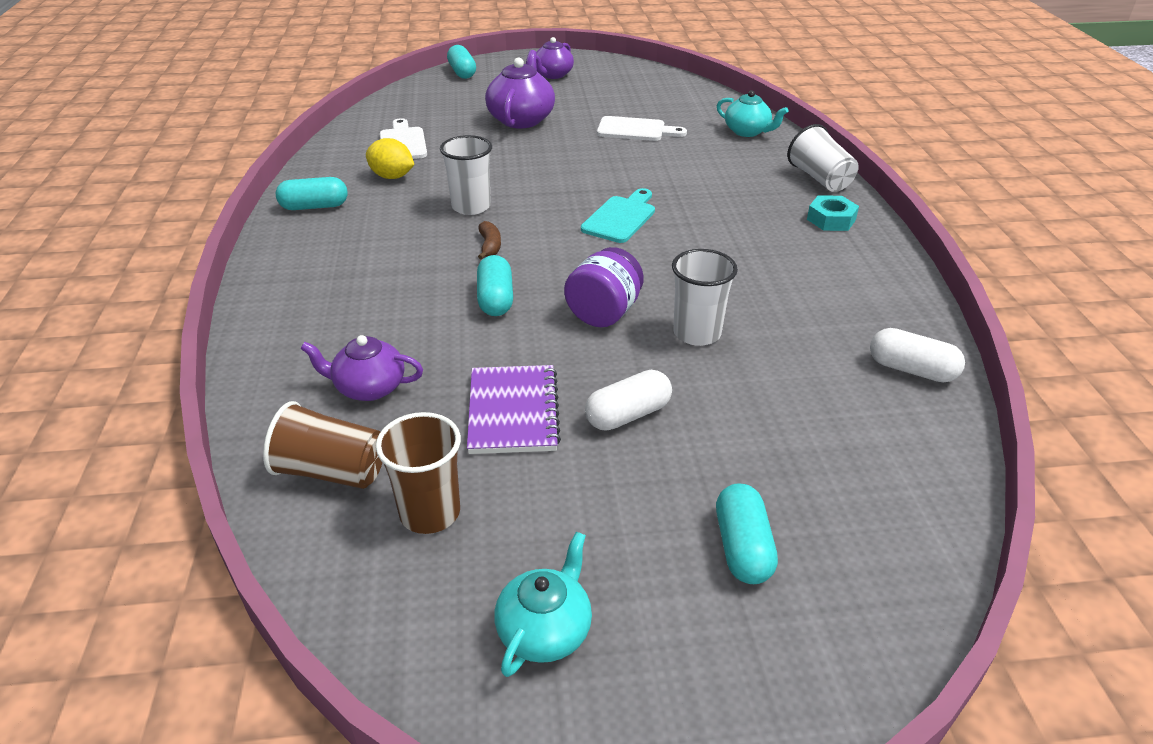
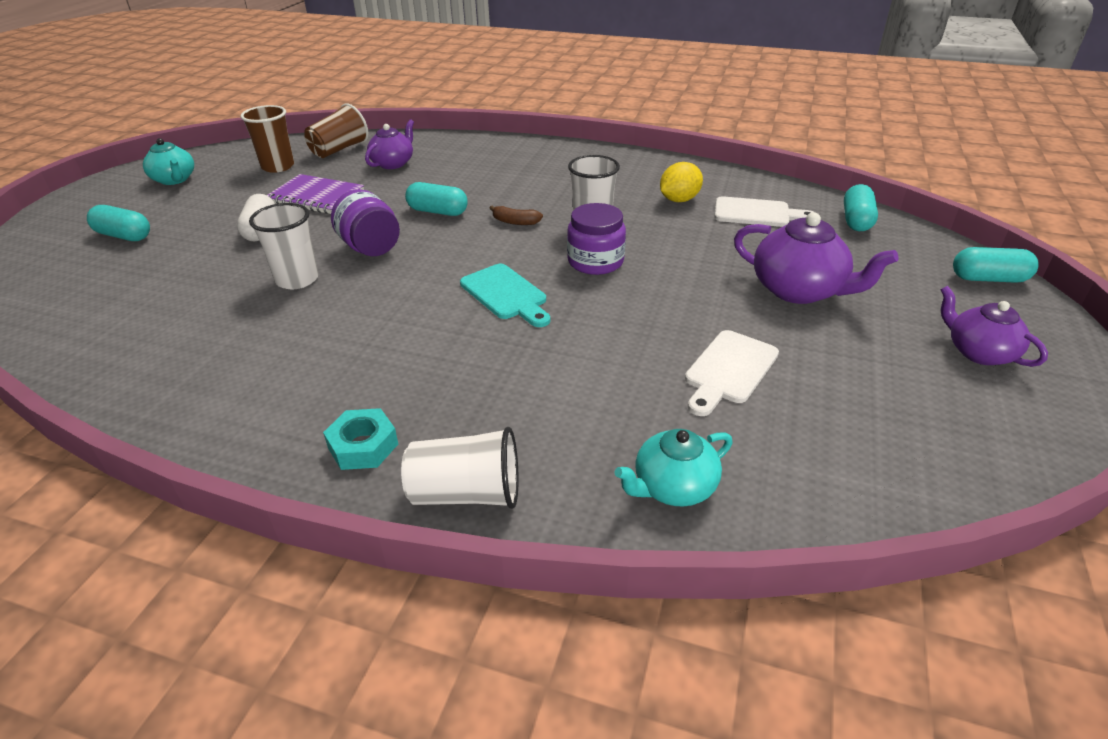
camera: 115 degrees right, 0 degrees up
(314, 207) = (642, 167): turquoise capsule -> turquoise capsule (856, 220)
(537, 192) = (595, 261): none -> purple jar
(911, 370) = (113, 368): white capsule -> none

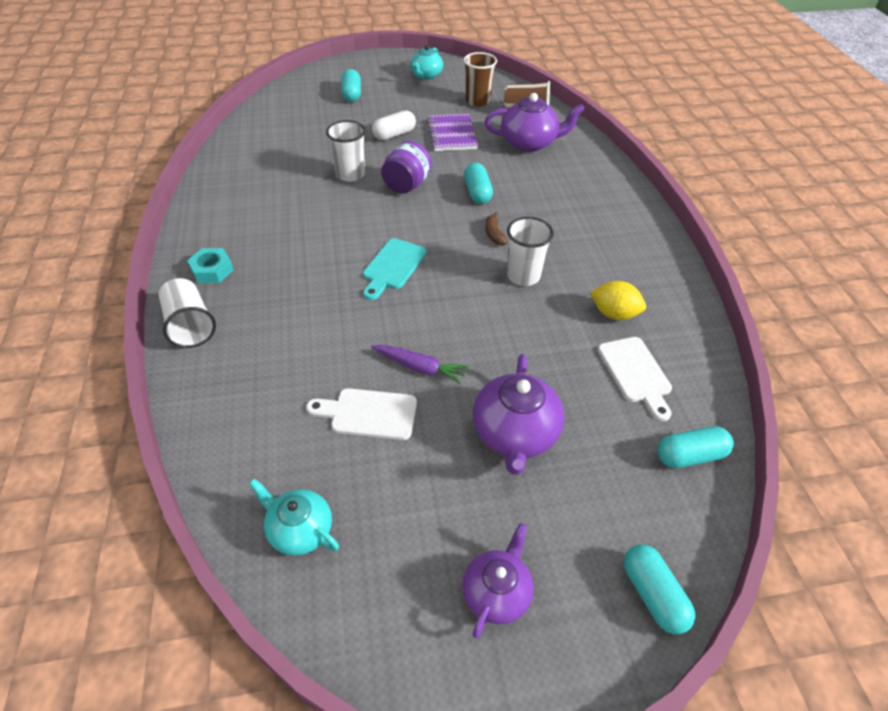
camera: 60 degrees right, 10 degrees up
(393, 163) = (529, 143): purple teapot -> purple teapot, size x1.53
(595, 261) = (469, 296): purple jar -> none
(673, 487) = (229, 415): turquoise teapot -> turquoise teapot (299, 530)
(680, 319) = (420, 367): none -> purple carrot

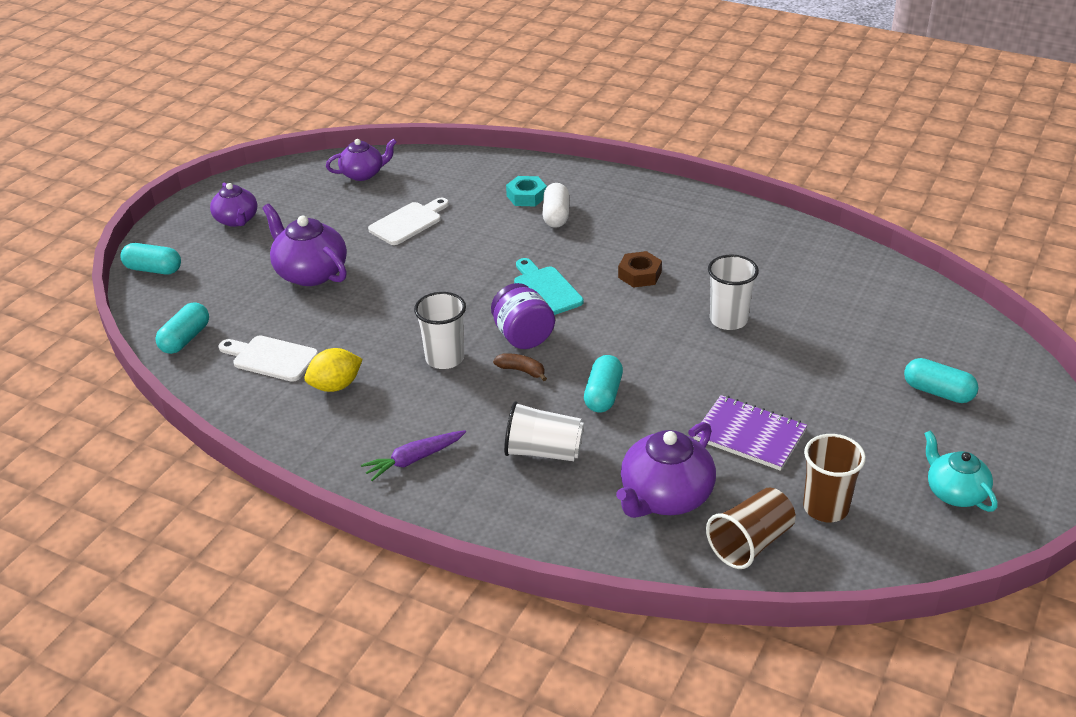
camera: 130 degrees right, 10 degrees down
(190, 325) = (586, 178): white cup -> white cup (543, 451)
(212, 270) = (646, 201): turquoise nut -> turquoise nut (526, 196)
(299, 530) = (363, 174): turquoise teapot -> purple teapot
(330, 229) = (639, 275): none -> brown nut
(394, 134) = (791, 386): white capsule -> white capsule (556, 215)
(406, 185) = (669, 350): purple jar -> purple jar (523, 336)
(420, 367) = (418, 258): purple carrot -> purple carrot (414, 459)
(477, 192) = (603, 395): turquoise capsule -> turquoise capsule turned 75 degrees clockwise

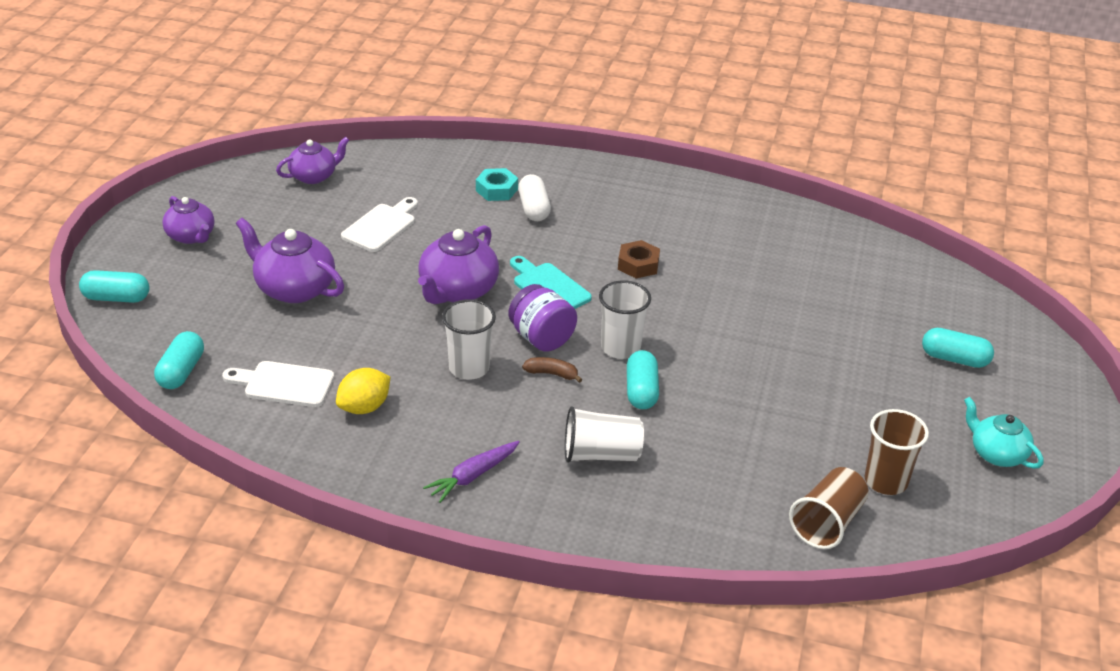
camera: 15 degrees left, 0 degrees up
(665, 497) = (733, 487): purple teapot -> purple teapot (457, 290)
(728, 320) = (739, 304): white cup -> white cup (620, 348)
(749, 435) = (794, 418): purple notebook -> none

